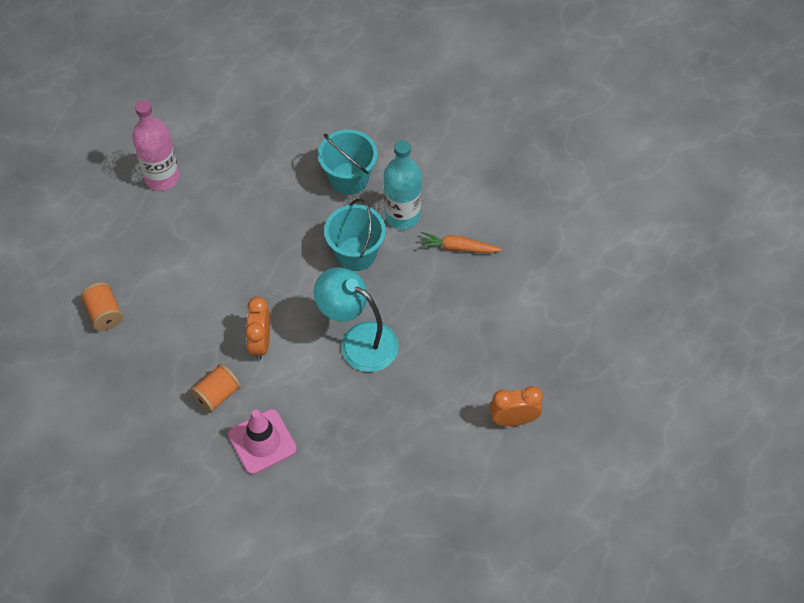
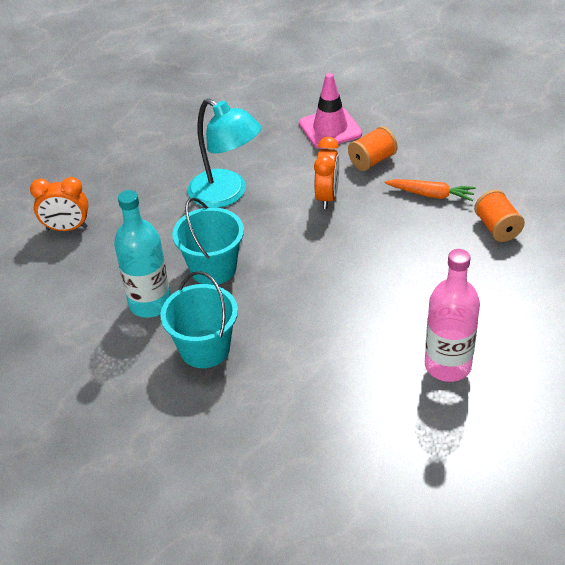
camera: 170 degrees left, 15 degrees down
(458, 248) = (97, 268): orange carrot -> orange carrot (431, 195)
(513, 419) = (97, 134): orange clock -> orange clock (67, 228)

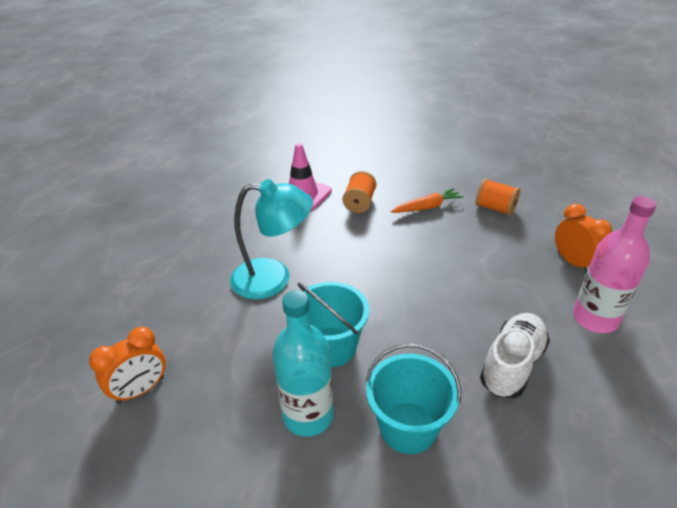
camera: 40 degrees left, 5 degrees down
(327, 197) = (358, 242): orange clock -> orange clock (573, 262)
(330, 356) = (512, 364): none -> white shoe

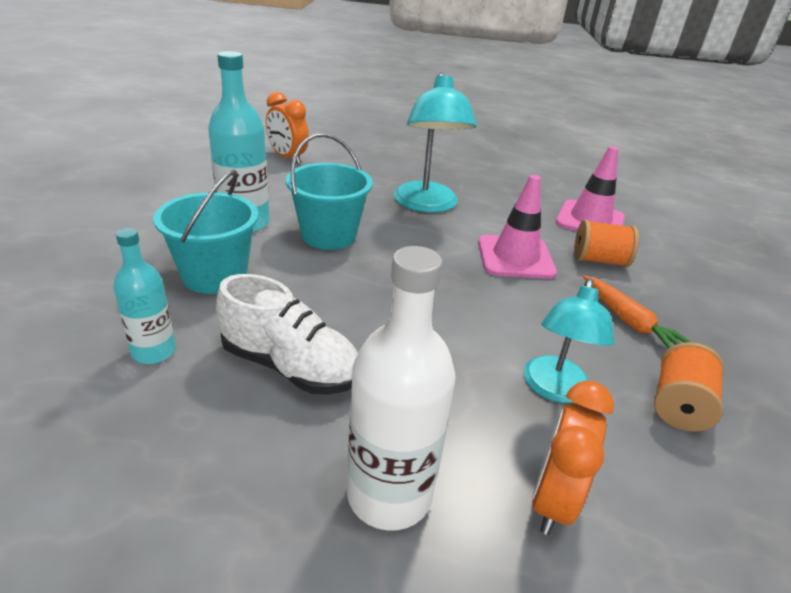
camera: 80 degrees right, 5 degrees down
(359, 240) = (515, 257): none -> pink traffic cone
(496, 248) = (554, 389): none -> turquoise lamp
(520, 452) = (154, 352): none -> turquoise bottle
(573, 262) = (552, 500): orange clock -> orange clock turned 150 degrees clockwise
(595, 319) = (389, 495): pink bottle -> white bottle

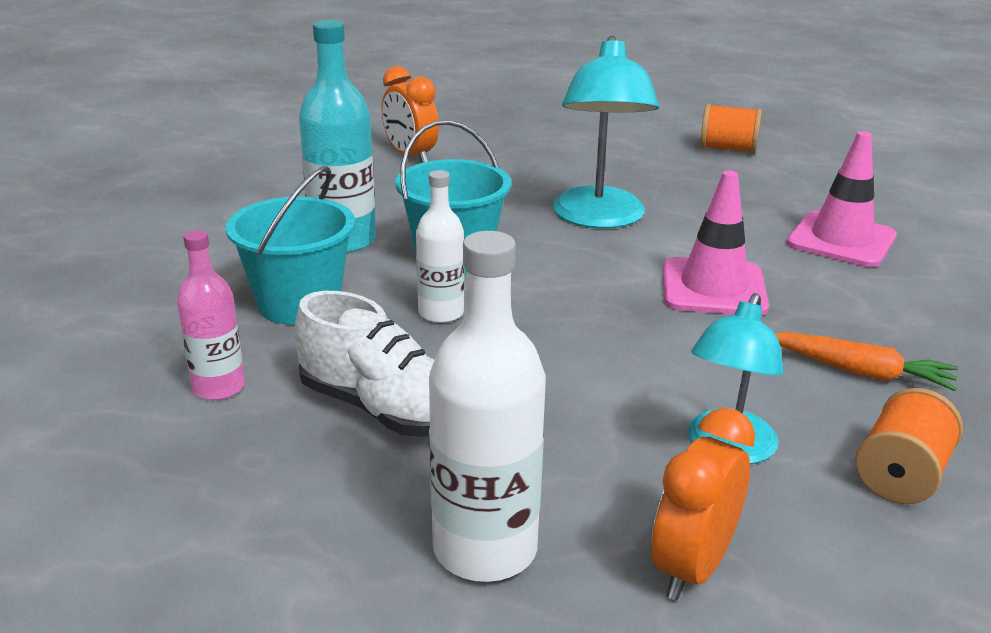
camera: 10 degrees right, 5 degrees down
(154, 352) = (218, 387): turquoise bottle -> pink bottle
(325, 281) = (441, 313): none -> white bottle
(599, 260) = (840, 294): orange spool -> orange spool (727, 149)
(628, 321) = (860, 372): orange carrot -> orange carrot turned 45 degrees counterclockwise

